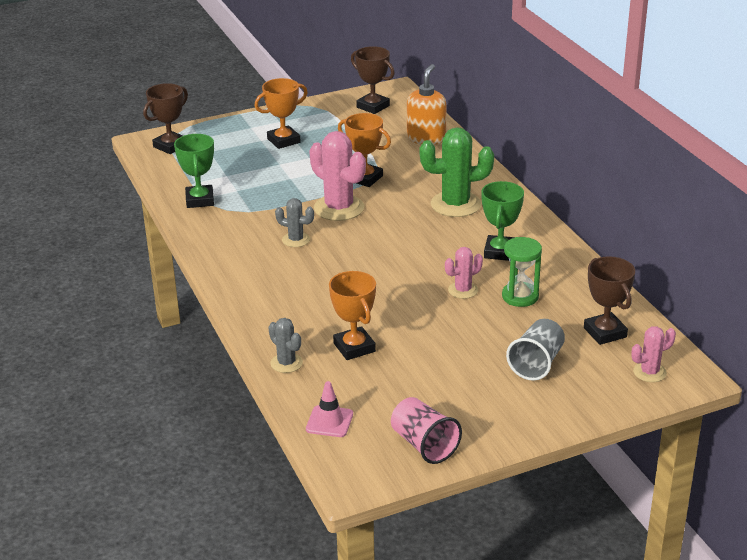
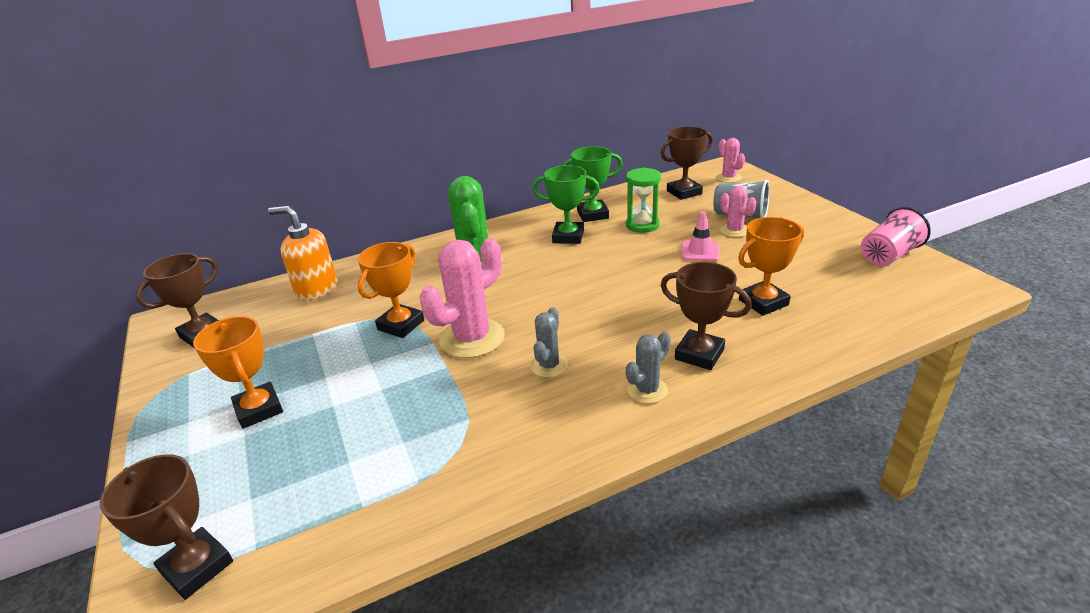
camera: 90 degrees left, 0 degrees up
(200, 200) = (424, 485): green trophy -> green trophy (592, 214)
(286, 363) = (817, 344): grey cactus -> grey cactus (647, 390)
(290, 305) = (699, 354): none -> brown trophy
(329, 421) = (897, 306): pink traffic cone -> pink traffic cone (700, 251)
(463, 290) = (639, 251): pink cactus -> pink cactus (734, 231)

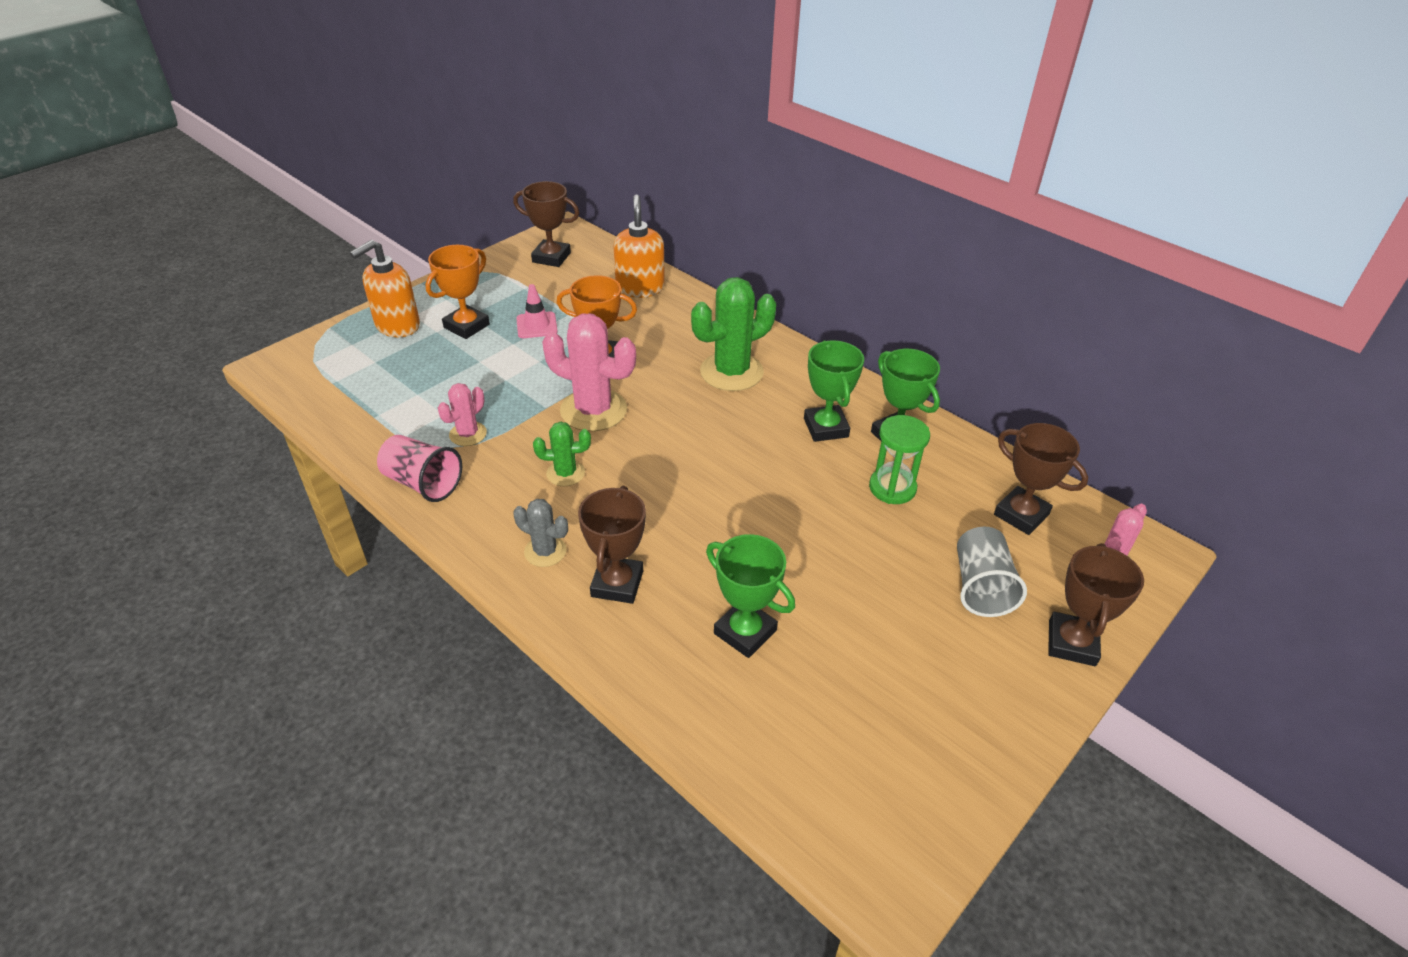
camera: 65 degrees right, 10 degrees up
(195, 471) = (397, 326): none -> orange soap dispenser
(197, 567) = (316, 365): brown trophy -> brown trophy (1071, 643)
(549, 365) = (565, 473): grey cactus -> green cactus
(700, 251) = (848, 555): pink traffic cone -> pink traffic cone (536, 325)
(734, 231) = (927, 585): pink cactus -> pink cactus (468, 434)
(763, 302) = (745, 632): orange trophy -> green trophy
(888, 255) = (941, 778): pink cup -> pink cup (423, 483)

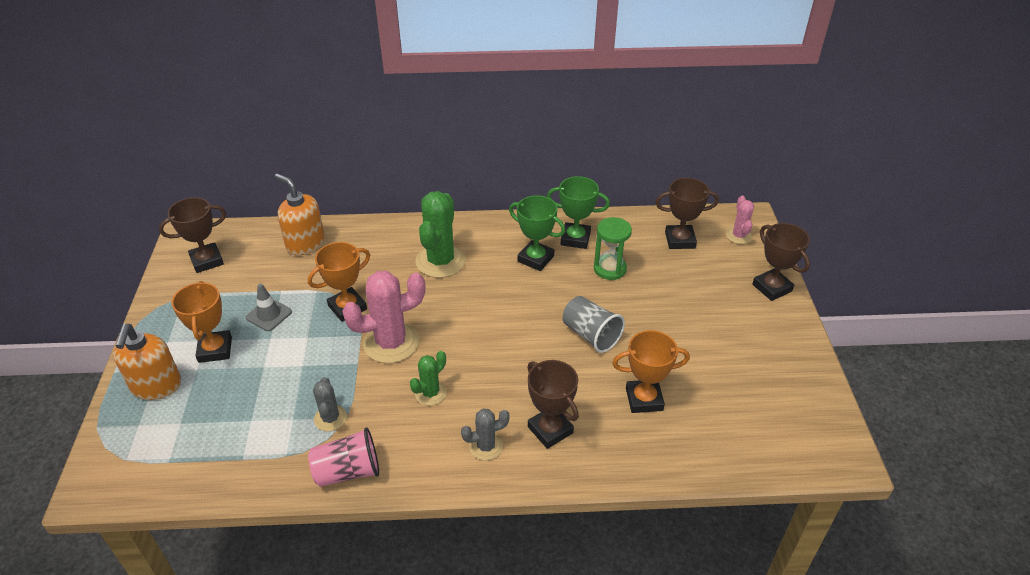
camera: 45 degrees left, 0 degrees up
(468, 434) = (330, 418): pink cactus -> grey cactus
(536, 325) = (269, 315): pink traffic cone -> grey traffic cone
(745, 632) = (644, 399): green trophy -> orange trophy
(981, 587) = (708, 290): grey cup -> grey cup (591, 335)

